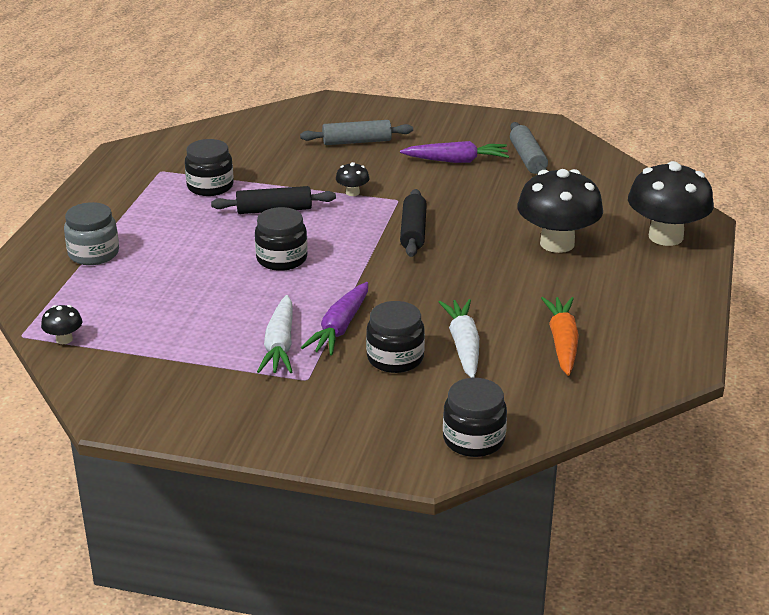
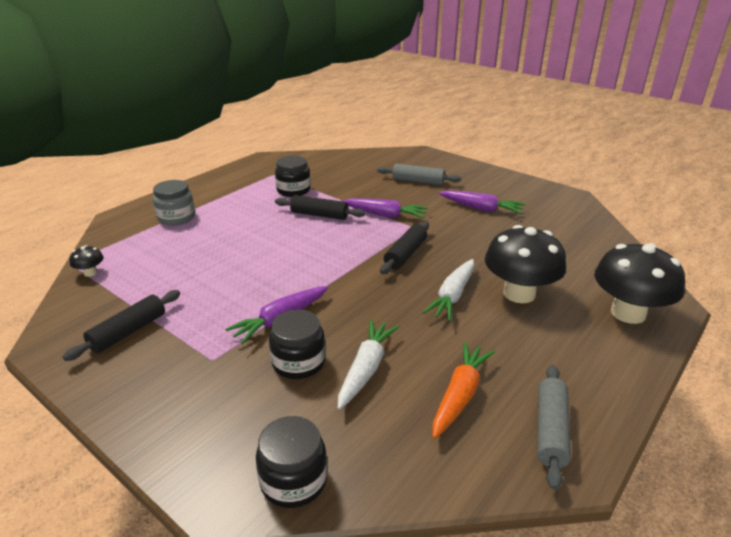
camera: 25 degrees right, 0 degrees up
(188, 381) = (128, 332): none -> black rolling pin
(280, 345) = (222, 321): white carrot -> white carrot (452, 296)
(282, 259) = (291, 251): black jar -> none
(352, 192) = (385, 215): black mushroom -> purple carrot
(527, 158) = (539, 218): grey rolling pin -> grey rolling pin (550, 430)

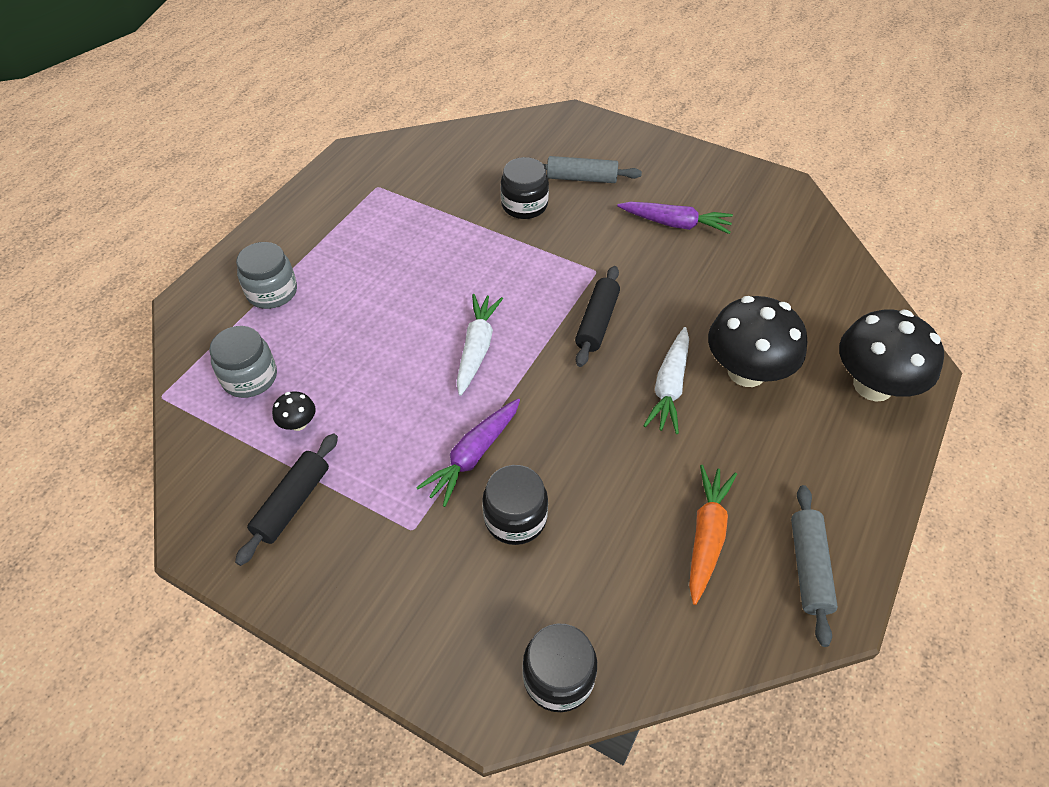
camera: 10 degrees left, 20 degrees up
(90, 273) = (198, 411): black mushroom -> black mushroom (298, 423)
(137, 259) = (250, 377): none -> grey jar
(293, 190) = (416, 217): black jar -> black jar (524, 205)
(319, 215) = (466, 262): black rolling pin -> none
(366, 368) = (595, 515): white carrot -> white carrot (477, 348)
(385, 215) = (553, 252): purple carrot -> none

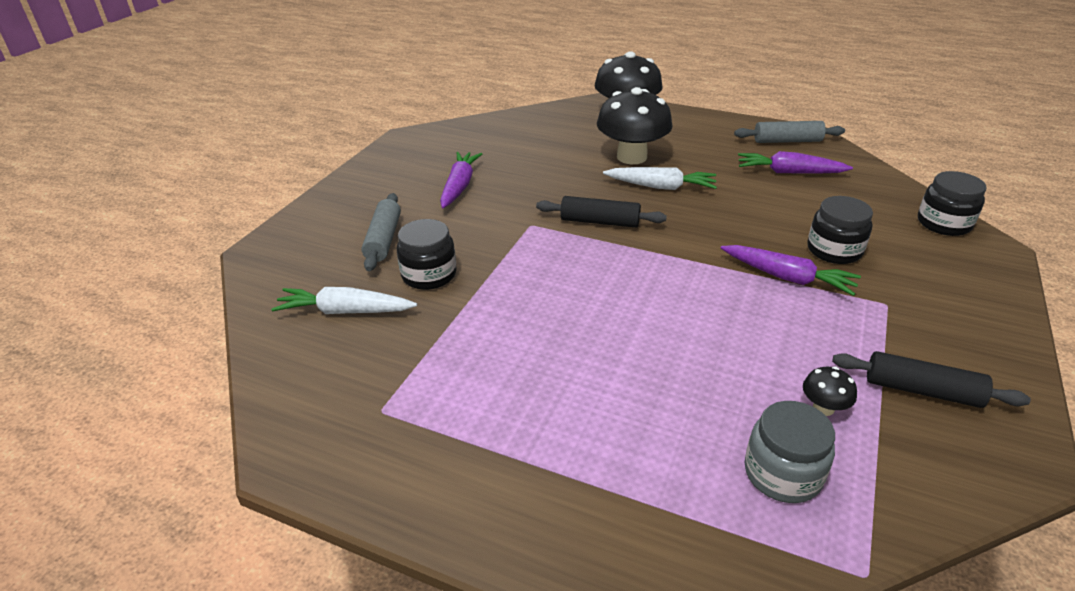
camera: 95 degrees left, 15 degrees down
(272, 292) = (622, 488): grey jar -> none
(477, 348) = (657, 288): white carrot -> white carrot (345, 311)
(706, 536) = (789, 172): orange carrot -> purple carrot

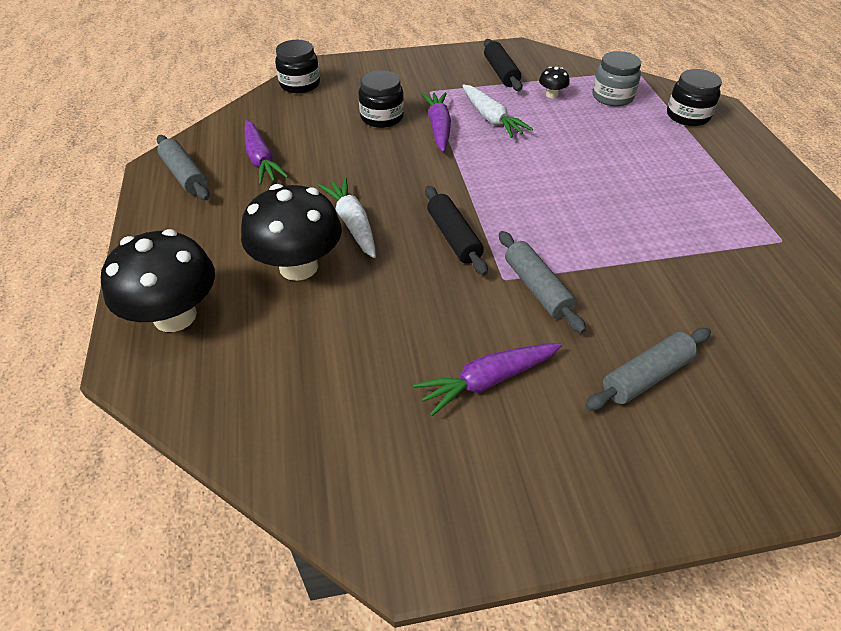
camera: 125 degrees left, 10 degrees up
(345, 311) = (752, 327): white carrot -> white carrot (491, 119)
(429, 275) = (648, 304): black jar -> black jar (687, 116)
(505, 234) = (537, 288): none -> grey rolling pin

